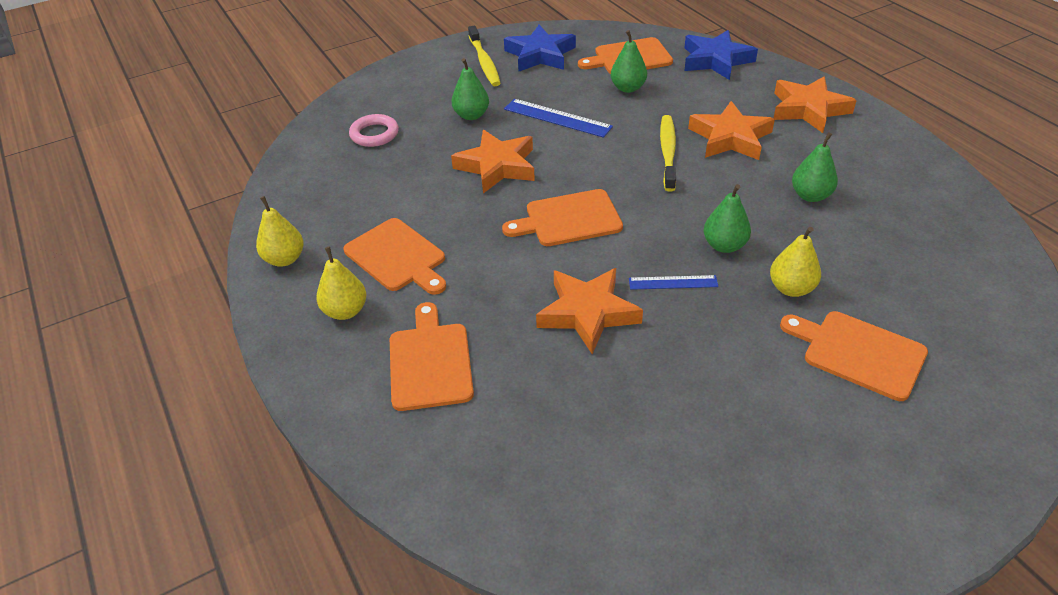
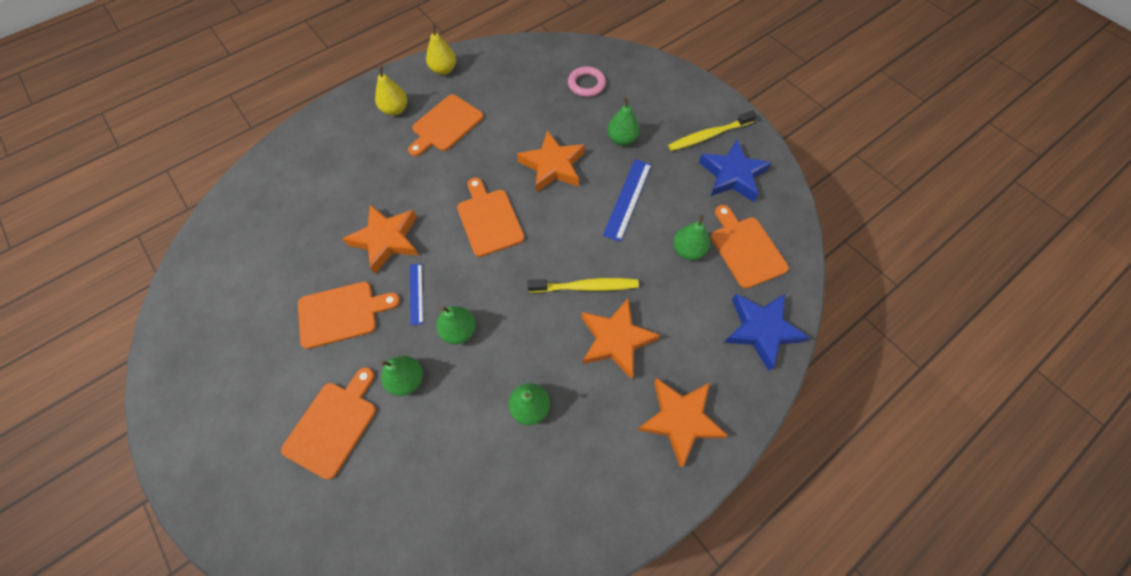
camera: 80 degrees right, 20 degrees up
(430, 362) = (348, 159): orange cutting board -> orange cutting board (342, 313)
(791, 288) = (407, 380): yellow pear -> green pear

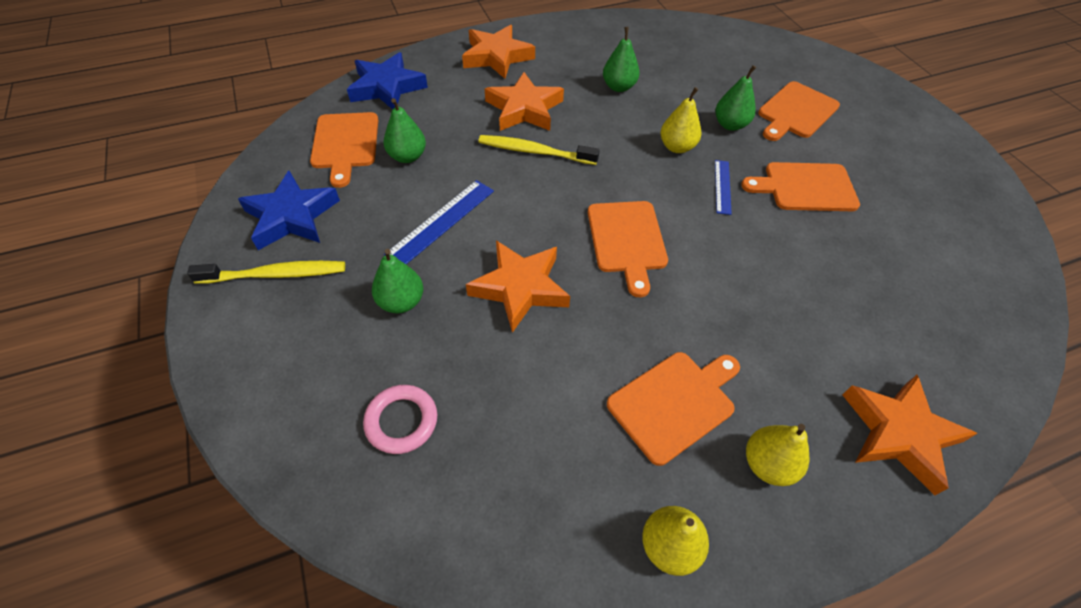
camera: 165 degrees left, 10 degrees down
(386, 240) = (762, 248): orange star -> orange star (899, 433)
(459, 331) = (677, 147): green pear -> yellow pear

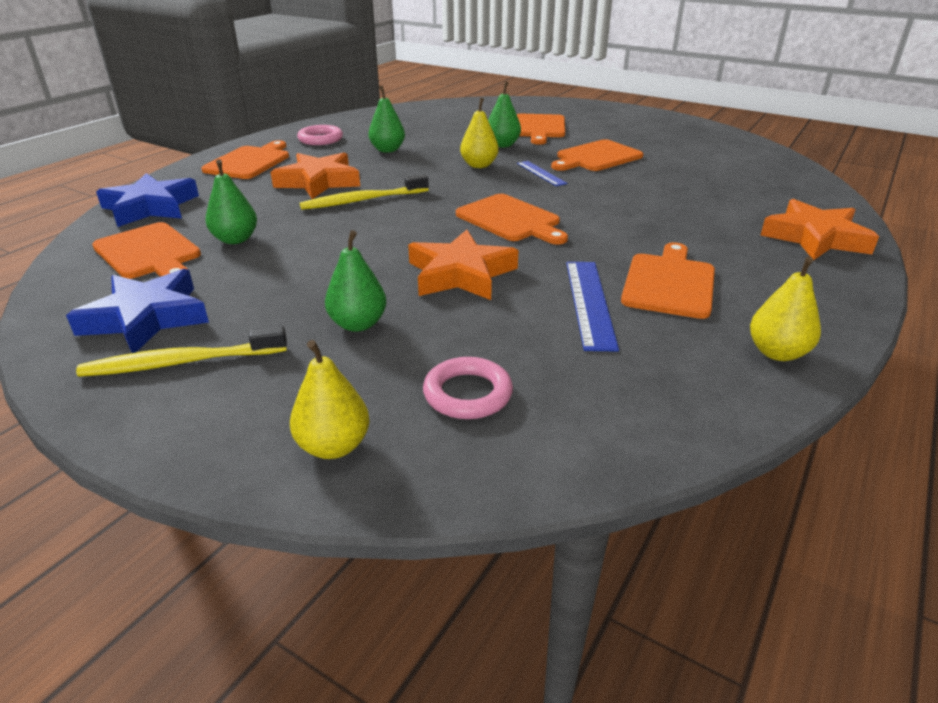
camera: 35 degrees left, 20 degrees down
(275, 274) = (181, 362): yellow toothbrush -> yellow toothbrush turned 150 degrees counterclockwise
(441, 222) = (329, 264): blue ruler -> blue ruler (589, 303)
(497, 57) = (249, 162): orange star -> orange cutting board
(578, 46) = (320, 139): none -> pink ring
(768, 464) = (770, 284): yellow pear -> yellow pear (333, 446)

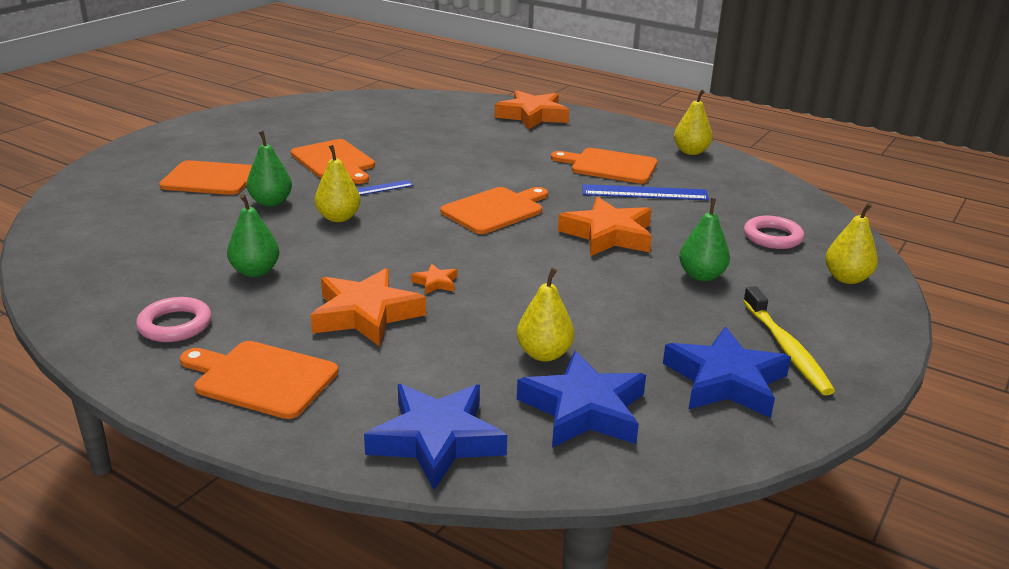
camera: 90 degrees left, 5 degrees down
(149, 253) = (584, 410): orange cutting board -> blue star
(235, 239) = (544, 354): green pear -> yellow pear
(362, 200) = (435, 283): yellow toothbrush -> orange star

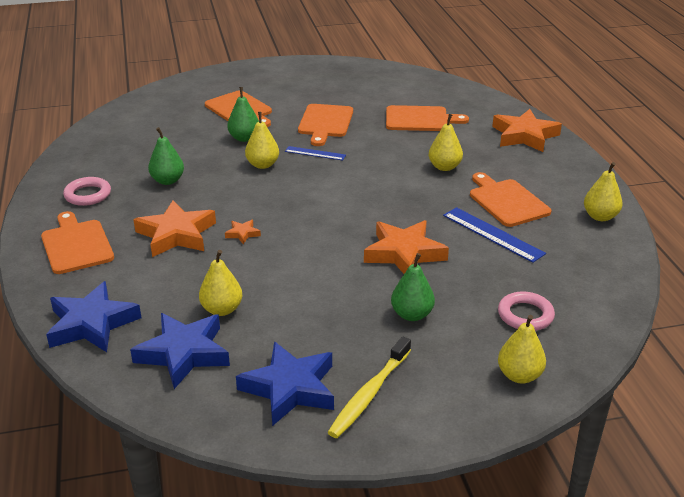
camera: 45 degrees right, 5 degrees up
(495, 210) = (363, 200): orange cutting board -> orange cutting board (420, 119)
(514, 159) = (444, 167): none -> yellow pear

